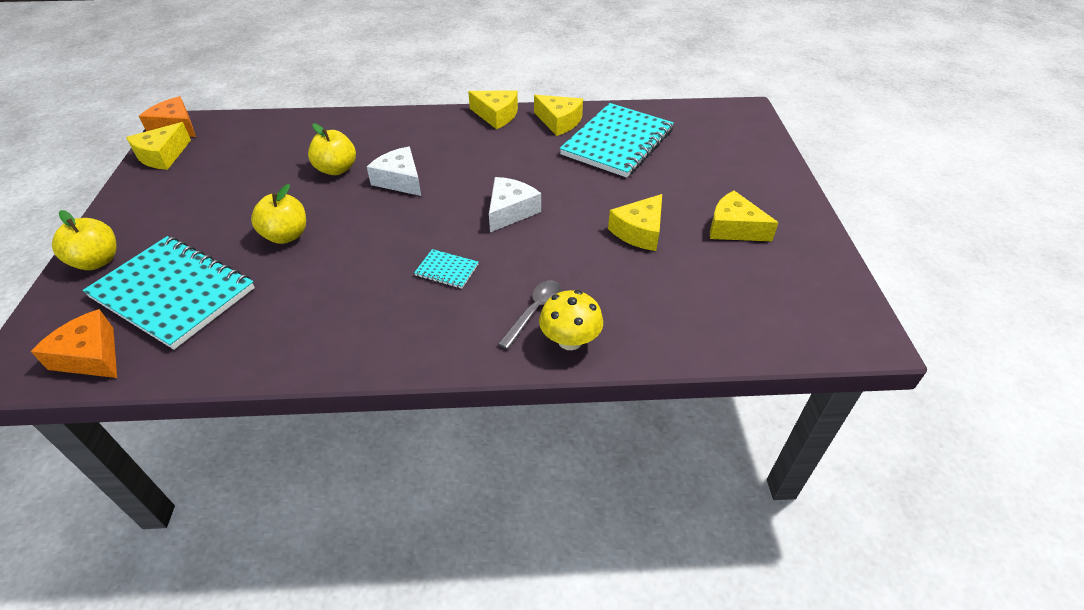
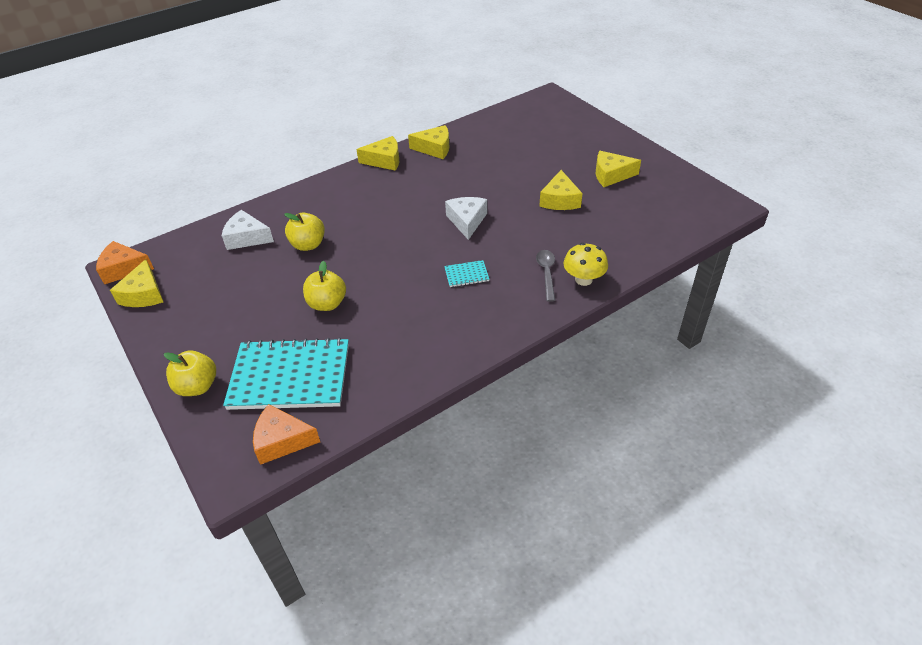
camera: 30 degrees left, 0 degrees up
(400, 180) = (366, 233): white cheese -> white cheese (246, 238)
(617, 142) = (489, 148): turquoise notebook -> none

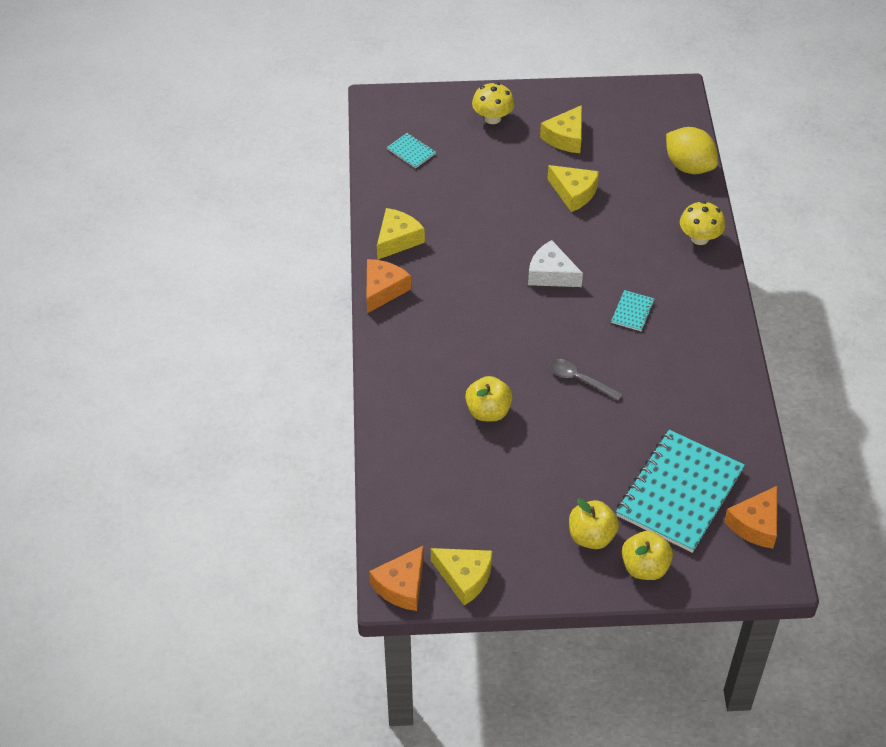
camera: 60 degrees left, 5 degrees up
(246, 238) = (432, 459): white cheese -> none
(327, 304) = (596, 430): yellow apple -> yellow apple (591, 536)
(384, 160) = (383, 290): yellow cheese -> orange cheese
(519, 123) = (411, 151): none -> turquoise notebook
(546, 273) = (673, 257): grey spoon -> grey spoon (579, 379)
(590, 139) = (492, 118): none -> yellow mushroom
(656, 243) = (689, 166): none -> yellow lemon

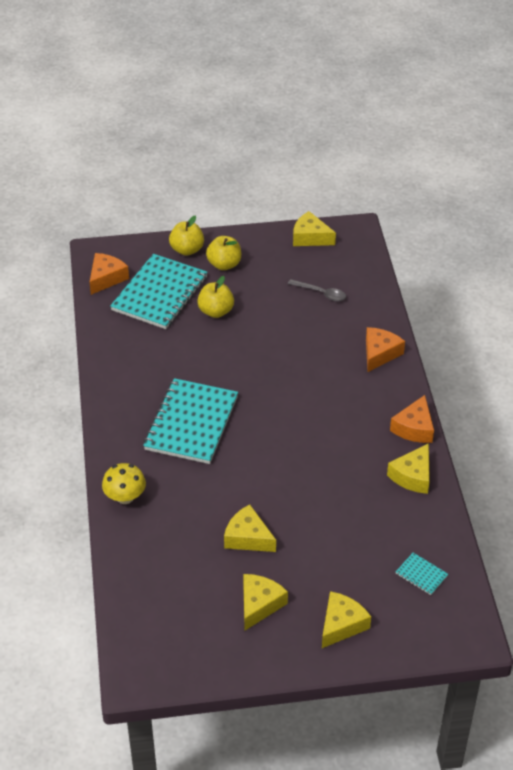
camera: 175 degrees right, 5 degrees down
(402, 586) = (351, 230): orange cheese -> orange cheese (379, 353)
(488, 411) = (307, 338): yellow apple -> yellow apple (216, 311)
(492, 118) = (341, 624): yellow mushroom -> yellow cheese
(551, 274) = (265, 452): white cheese -> none
(579, 379) = (236, 365): grey spoon -> grey spoon (321, 293)
(632, 312) = (191, 423): turquoise notebook -> turquoise notebook, size x2.44
(689, 166) = (128, 577): yellow lemon -> none

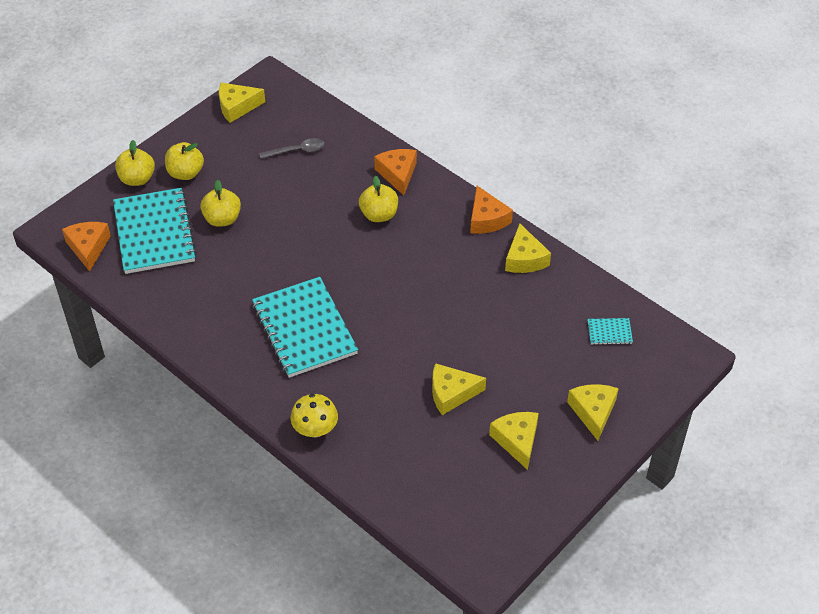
camera: 40 degrees left, 5 degrees up
(333, 375) = (379, 215): none -> yellow apple

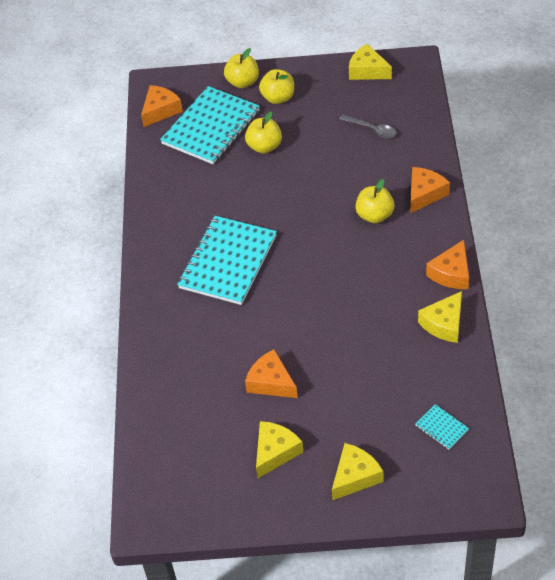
camera: 50 degrees right, 0 degrees up
(315, 429) = (155, 336): yellow mushroom -> none
(451, 393) = (271, 382): yellow cheese -> orange cheese

